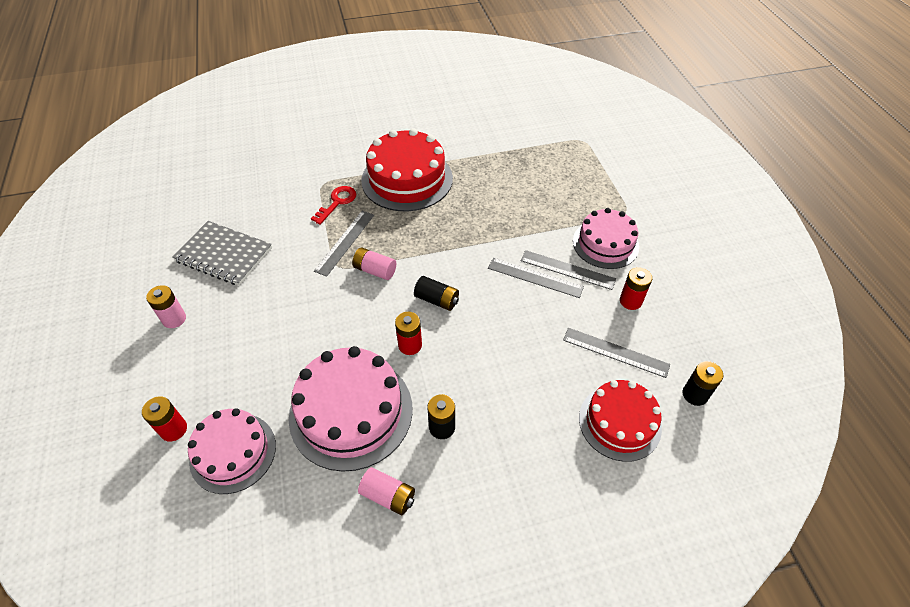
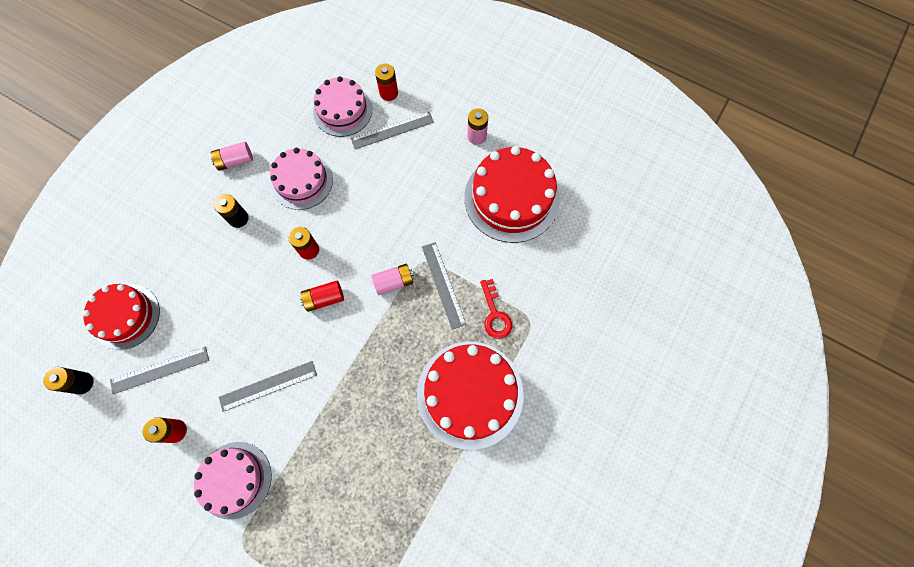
camera: 135 degrees right, 20 degrees up
(224, 255) = (511, 198): grey notebook -> red cake
(351, 412) = (302, 181): pink cake -> pink cake, size x0.66
(437, 300) = (324, 299): black battery -> red battery
(567, 269) = (248, 418): grey ruler -> grey ruler (392, 130)

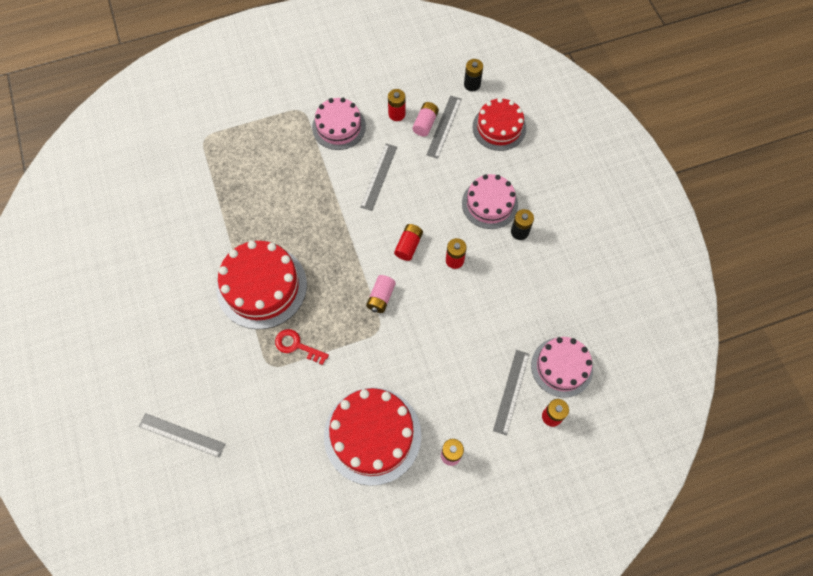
camera: 130 degrees right, 5 degrees down
(235, 161) = (573, 259): pink battery -> pink battery (425, 124)
(302, 181) = (517, 293): pink cake -> pink cake (489, 204)
(443, 285) = (349, 328): grey ruler -> grey ruler (182, 435)

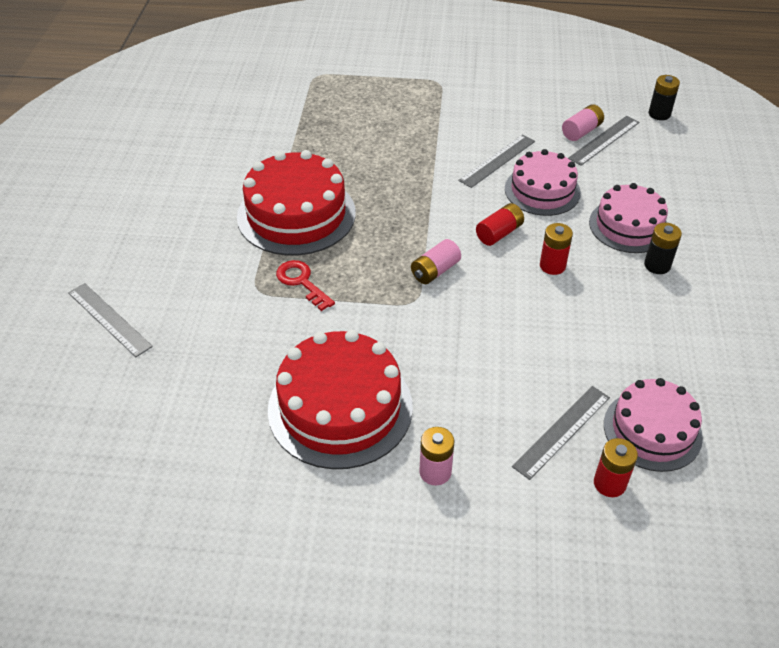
camera: 25 degrees right, 20 degrees down
(339, 127) = (474, 106): pink cake -> pink cake (542, 190)
(396, 114) = (550, 114): red battery -> none
(499, 127) = (676, 160): red cake -> none

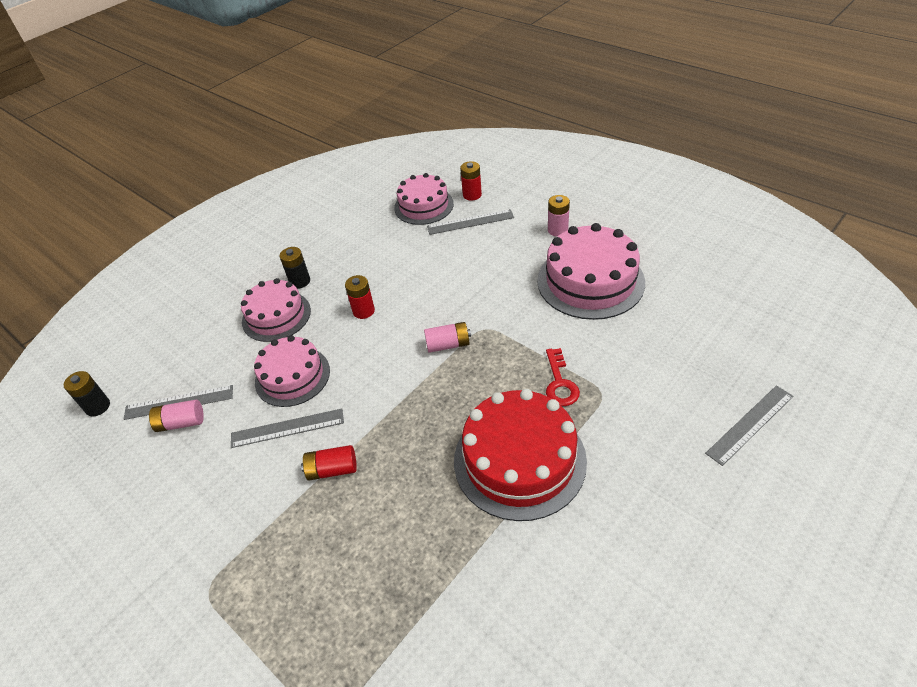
camera: 140 degrees left, 0 degrees up
(109, 319) = (750, 424): grey ruler -> grey ruler turned 60 degrees clockwise
(340, 407) = (590, 281): red cake -> pink cake
(499, 233) = (369, 354): red battery -> red battery (332, 470)

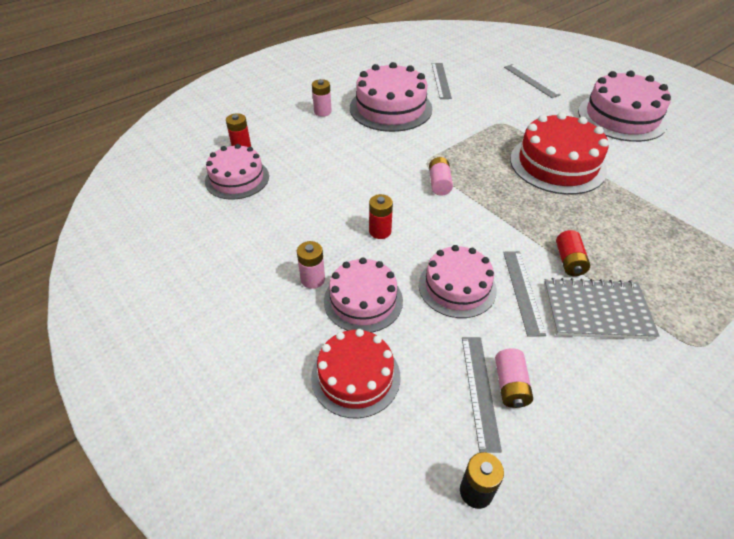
camera: 85 degrees left, 0 degrees up
(201, 326) = (355, 377): none -> red cake
(260, 493) = (596, 311): none -> grey notebook
(300, 281) = (313, 279): black battery -> pink battery
(470, 222) = (283, 153): grey ruler -> grey ruler (441, 80)
(560, 383) = (490, 137): red key -> none
(690, 557) = (621, 117): none -> pink cake

